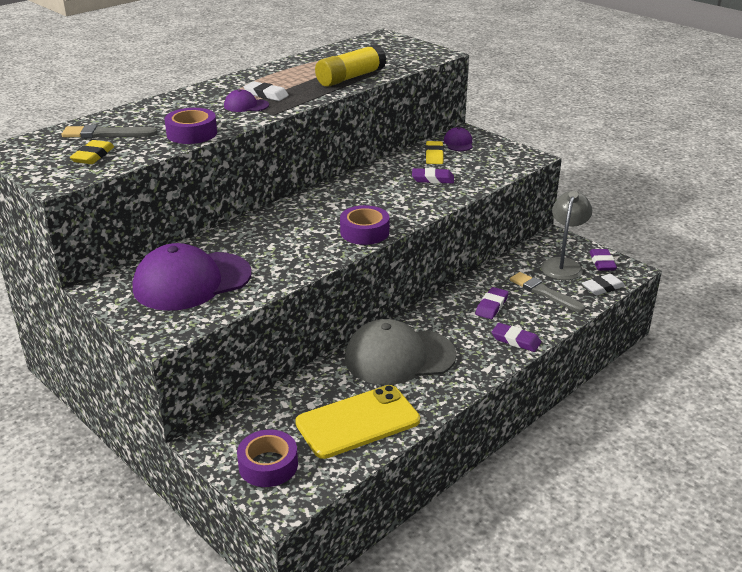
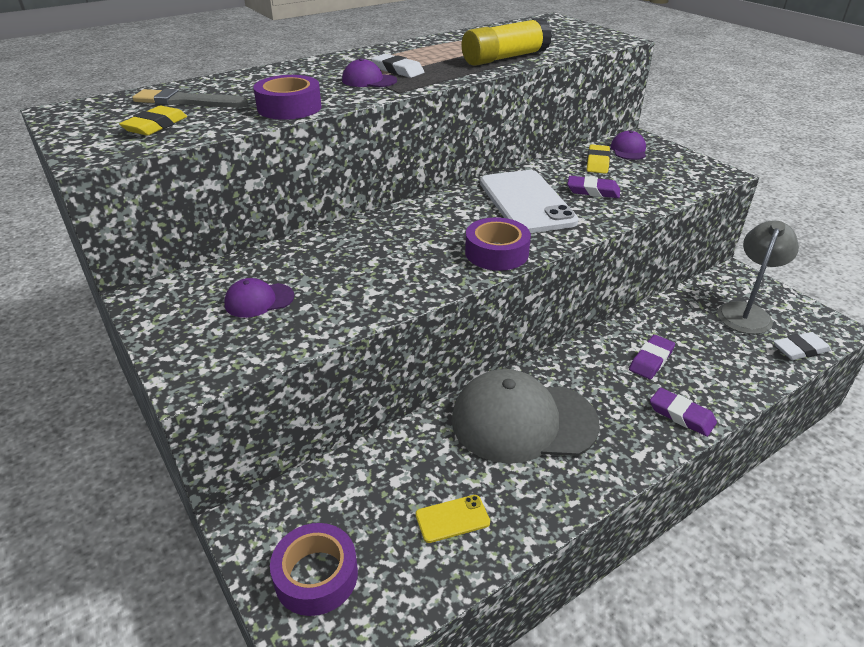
camera: 10 degrees right, 5 degrees up
(192, 281) = (259, 300): purple cap -> purple cap, size x0.44
(357, 422) = (452, 518): yellow phone -> yellow phone, size x0.44
(381, 192) = (526, 202): none -> white phone
(544, 292) = (721, 348): grey brush -> none
(602, 262) = (798, 314): purple eraser -> none

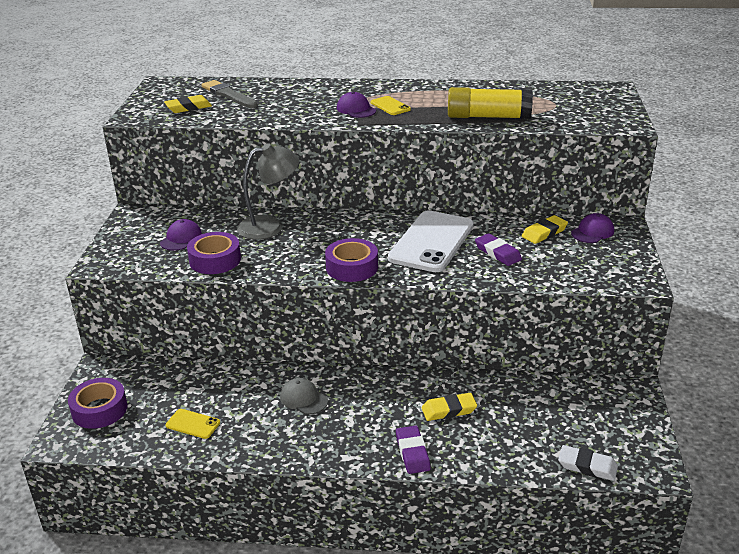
camera: 40 degrees right, 5 degrees down
(259, 300) = (181, 238): purple cap -> purple cap turned 90 degrees clockwise
(289, 107) = (274, 116): purple tape -> purple tape (215, 260)
(397, 70) = (390, 106): white eraser -> yellow phone
(523, 421) = (303, 399): grey cap -> grey cap, size x0.44
(651, 360) = (449, 410): purple eraser -> yellow eraser
(746, 312) = (588, 419): grey lamp -> grey lamp (270, 226)

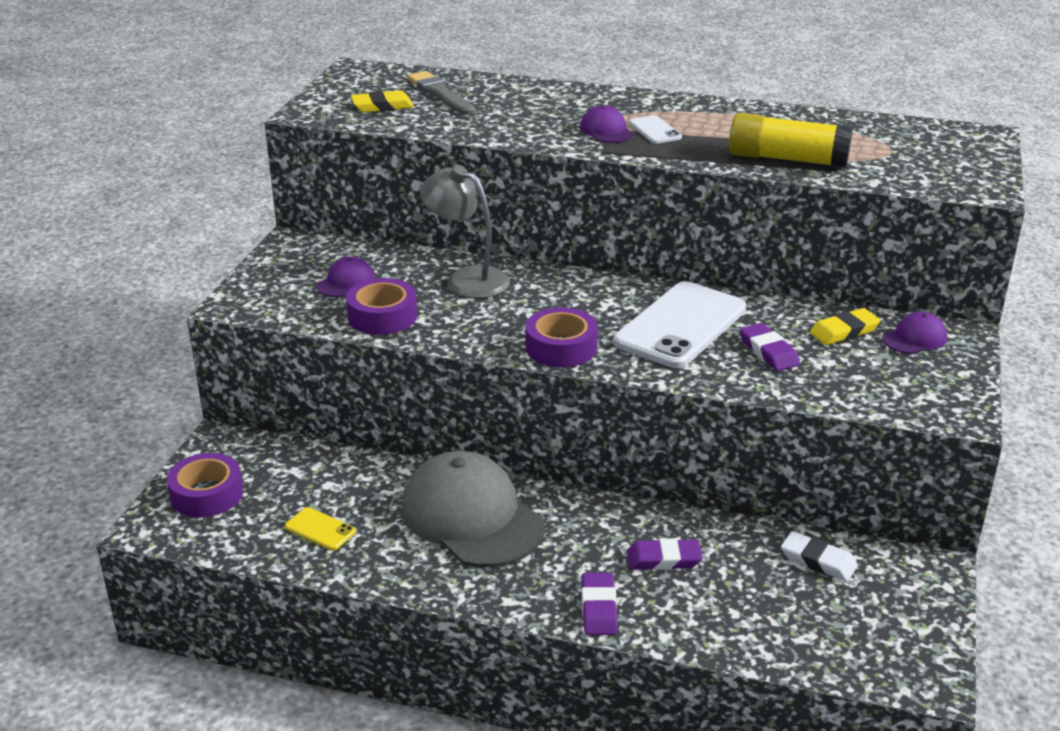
camera: 10 degrees right, 0 degrees up
(270, 226) = (467, 279): grey lamp -> grey lamp turned 135 degrees counterclockwise
(303, 399) = (471, 517): grey cap -> grey cap, size x2.28
(390, 106) = (655, 130): yellow phone -> white phone
(449, 410) = (663, 559): yellow eraser -> purple eraser
(587, 466) = (835, 662): white eraser -> white eraser (818, 561)

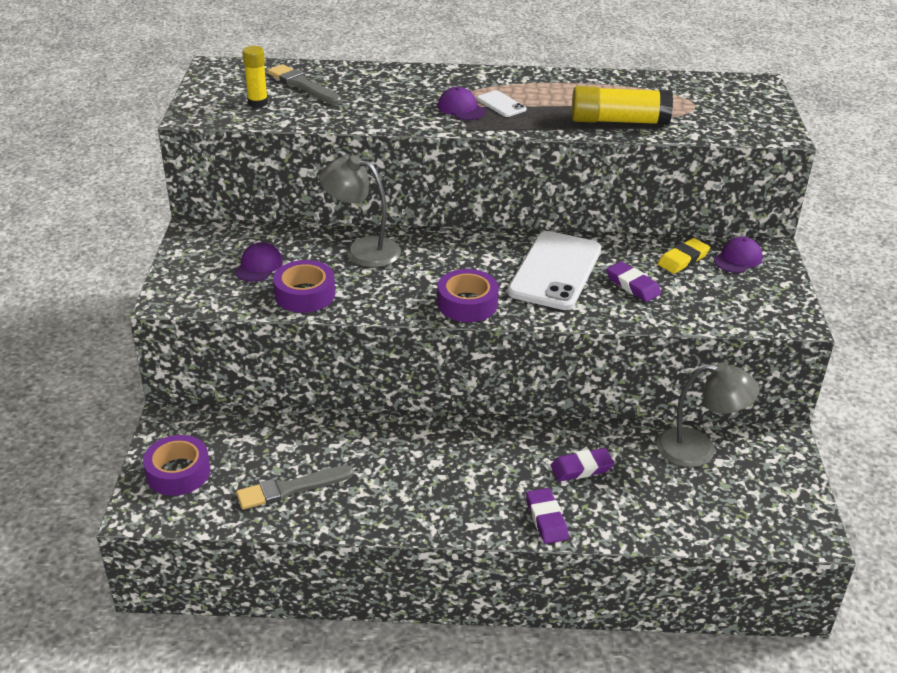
camera: 15 degrees left, 5 degrees up
(320, 529) = (291, 488): yellow phone -> grey brush
(382, 106) = (258, 103): yellow eraser -> yellow glue stick
(471, 517) = (414, 456): grey cap -> none
(818, 561) = (698, 449): white eraser -> grey lamp

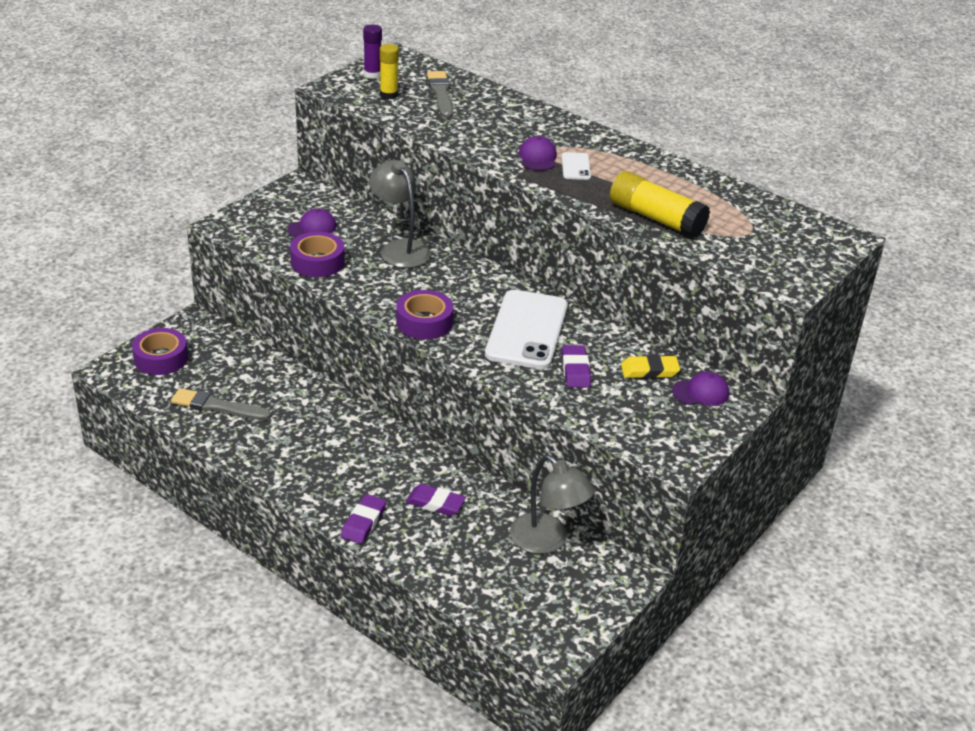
camera: 35 degrees right, 0 degrees up
(216, 90) = (372, 75): none -> purple glue stick
(555, 271) = (527, 330): white phone -> white phone turned 45 degrees counterclockwise

